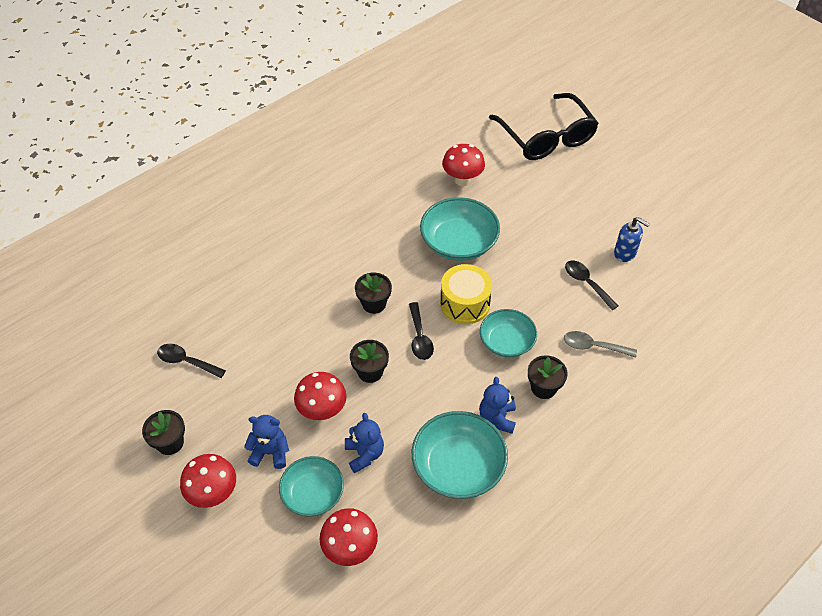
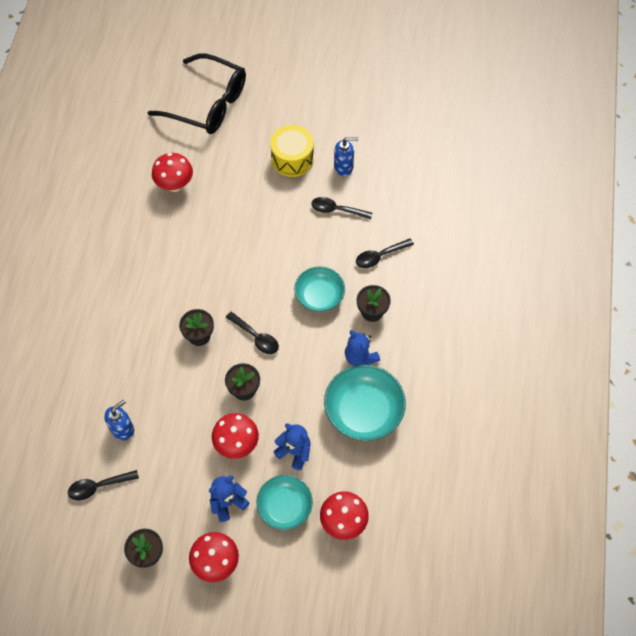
camera: 40 degrees left, 10 degrees up
(246, 332) = (122, 429): none -> blue soap dispenser
(458, 242) = (218, 241): turquoise bowl -> none
(465, 304) = (265, 287): yellow drum -> yellow drum (292, 159)
(593, 346) = (380, 256): grey spoon -> black spoon

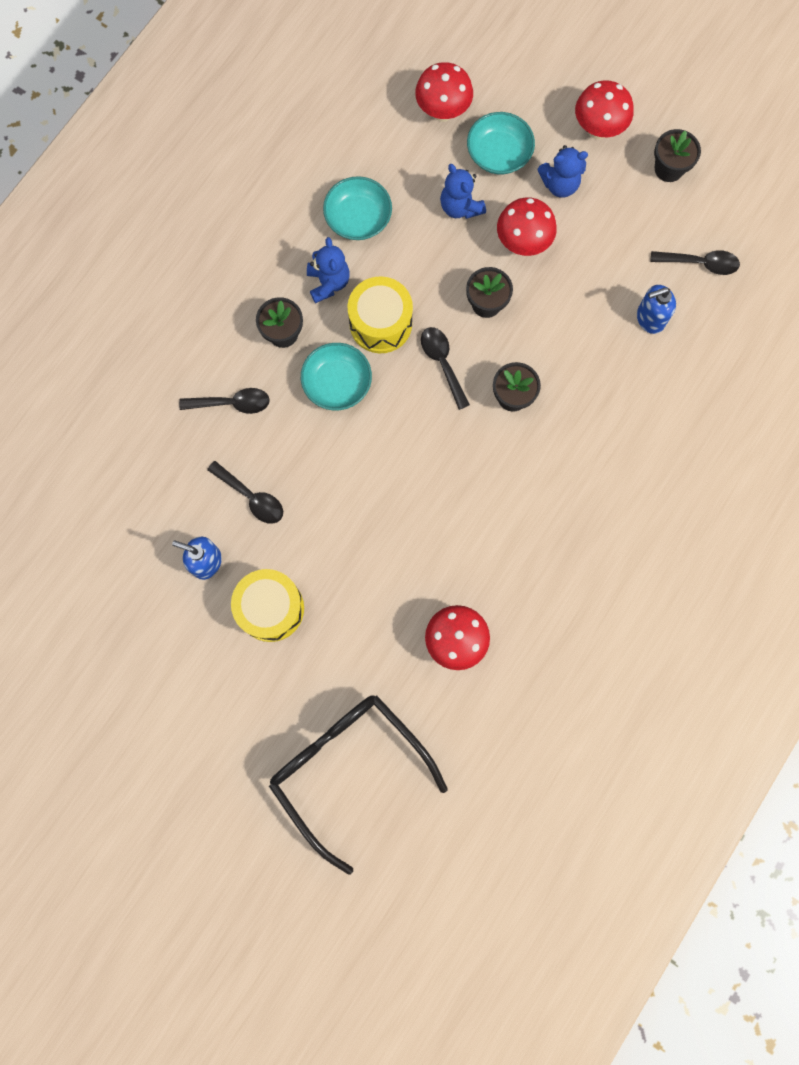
camera: 155 degrees left, 15 degrees up
(310, 345) = (380, 323): none -> yellow drum
(363, 411) = (358, 218): turquoise bowl -> turquoise bowl, size x0.66

